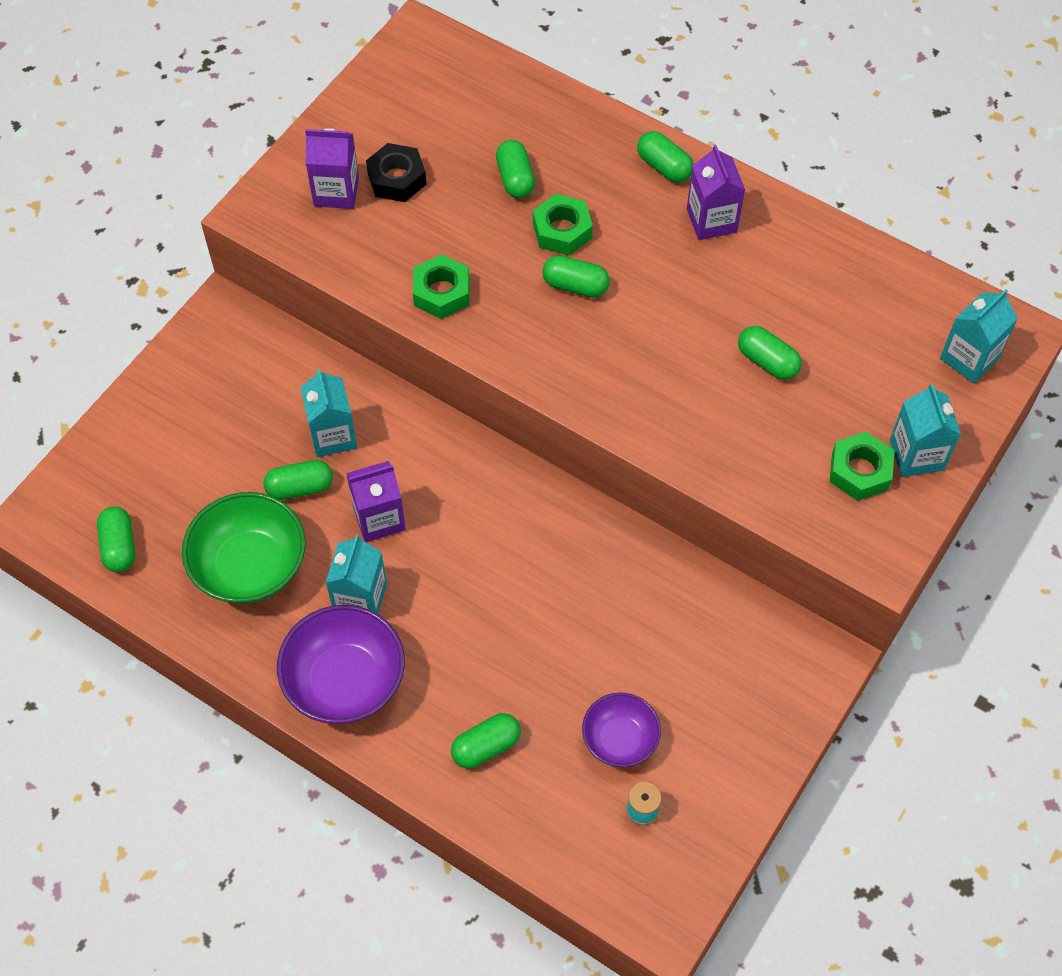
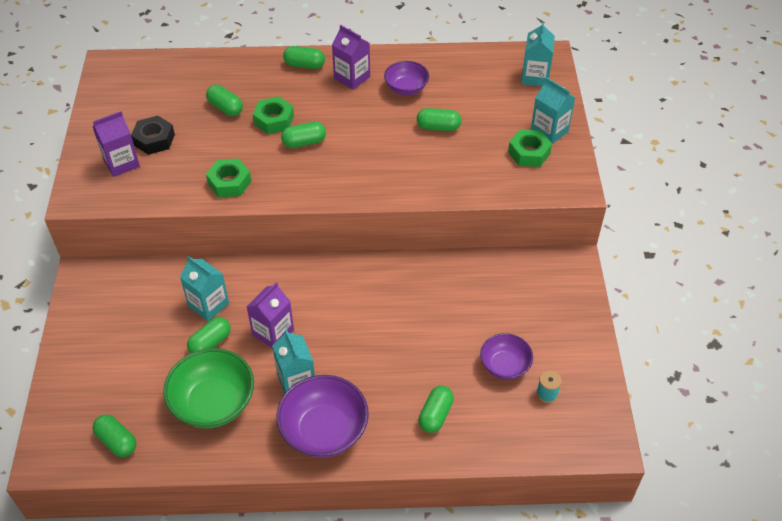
camera: 35 degrees left, 10 degrees down
(772, 277) = (406, 88): none -> purple bowl

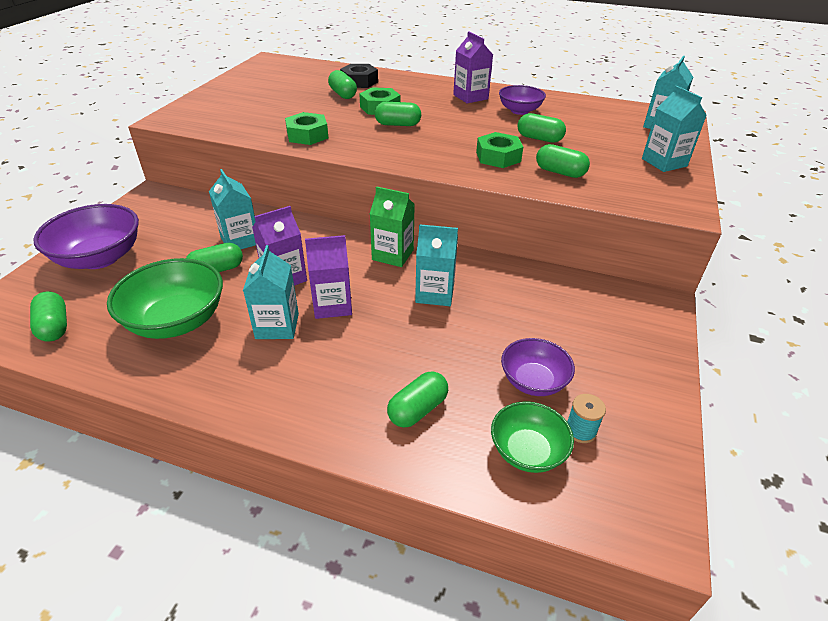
camera: 20 degrees right, 10 degrees down
(121, 163) = (225, 107): purple carton -> purple carton (332, 305)
(154, 140) = (266, 100): black nut -> black nut (359, 82)
(304, 65) = (431, 84): green capsule -> green capsule (560, 172)
(324, 430) = (273, 384): purple bowl -> purple bowl (100, 258)
(350, 279) = (393, 255): none -> green carton
(402, 309) = (435, 293): none -> turquoise carton
(518, 420) = (527, 451): none -> green bowl
(529, 153) = (634, 173): green nut -> green nut (498, 157)

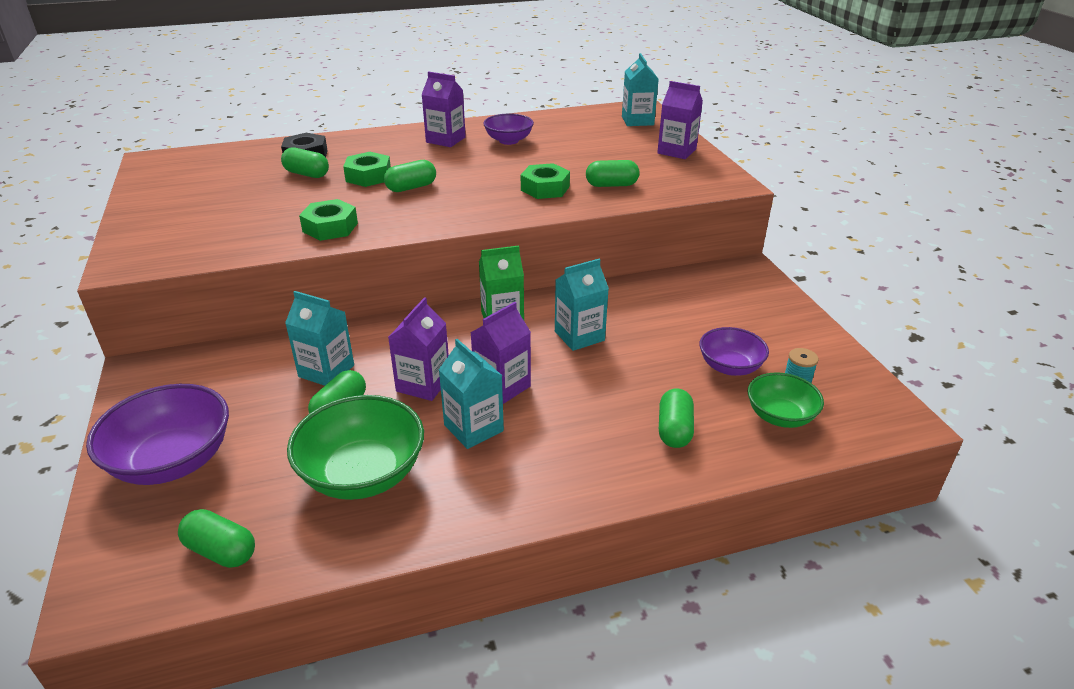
camera: 35 degrees left, 5 degrees down
(539, 139) = (558, 161): green capsule -> none
(664, 162) = (676, 151): turquoise carton -> purple carton

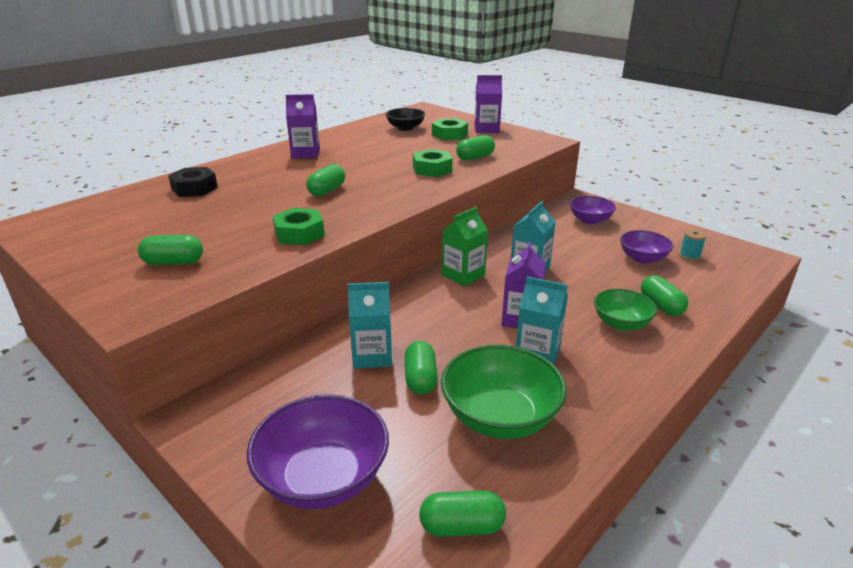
camera: 30 degrees left, 5 degrees down
(307, 174) = (217, 201): green capsule -> green capsule (173, 262)
(368, 176) = (277, 191): green nut -> green nut (449, 135)
(423, 384) = (462, 337): purple carton -> none
(508, 140) = (357, 145): purple bowl -> purple bowl (590, 220)
(586, 130) = (405, 128): none -> black bowl
(637, 121) = (433, 116): turquoise carton -> none
(780, 416) = (705, 277): green bowl -> green bowl (621, 323)

